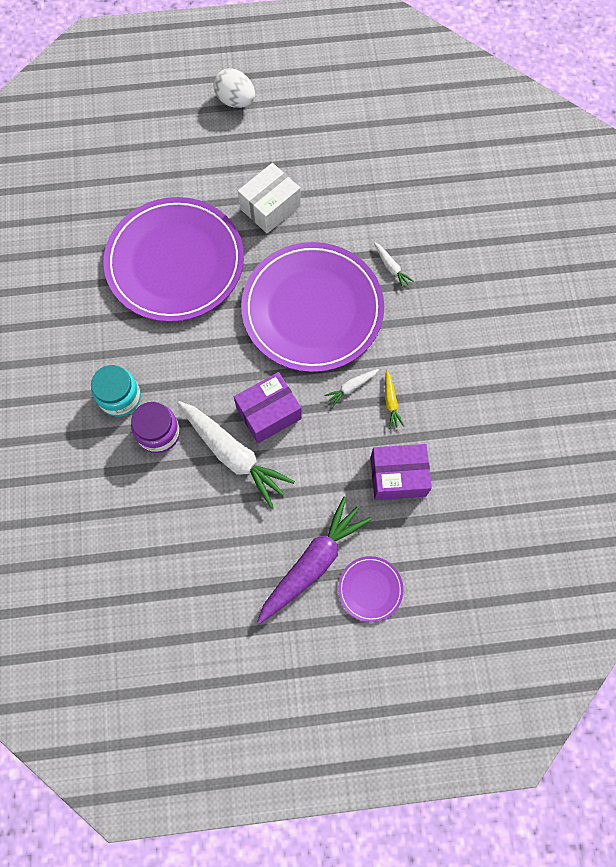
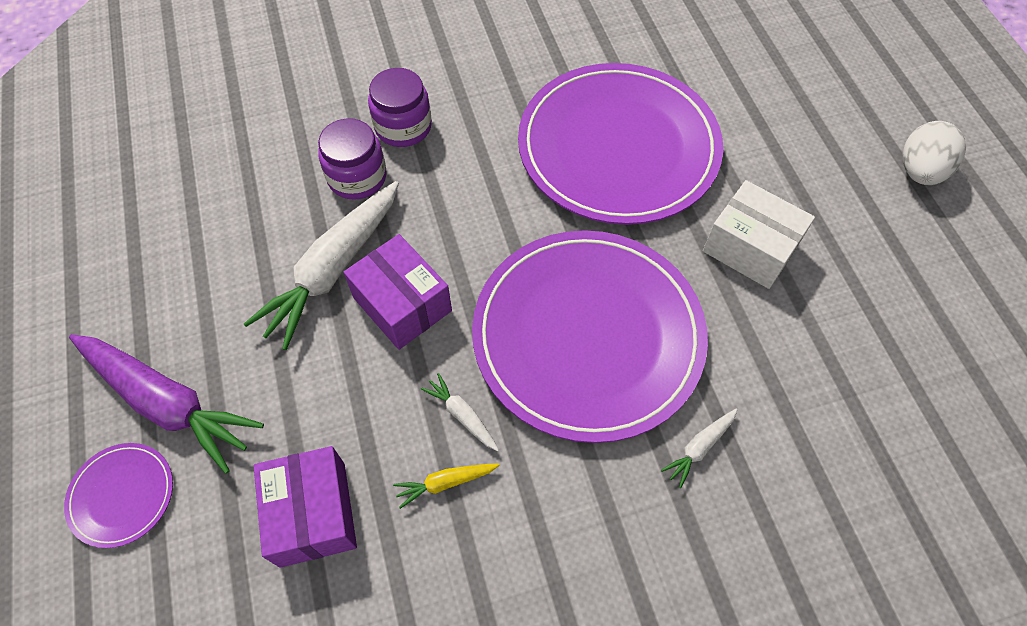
camera: 80 degrees right, 10 degrees down
(120, 397) = (403, 127): turquoise jar -> purple jar

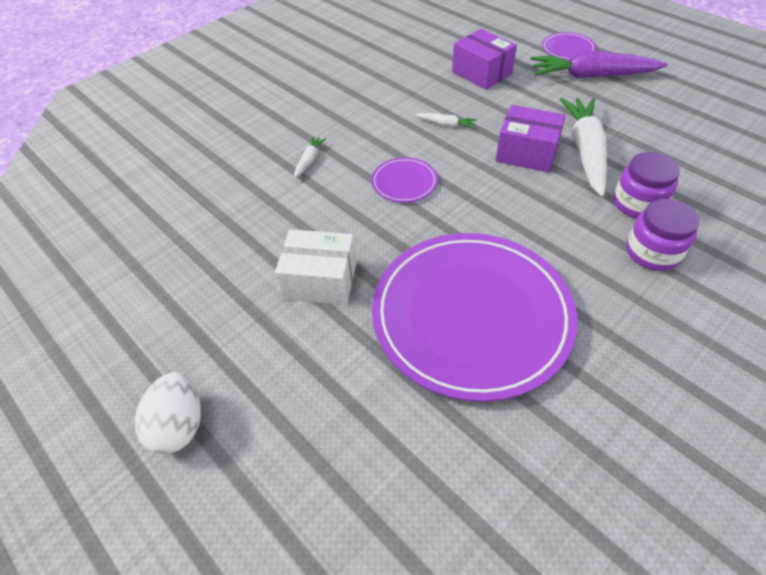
camera: 155 degrees right, 10 degrees down
(445, 483) = (432, 101): yellow carrot -> none
(588, 336) = (404, 182): purple plate -> purple plate, size x0.41

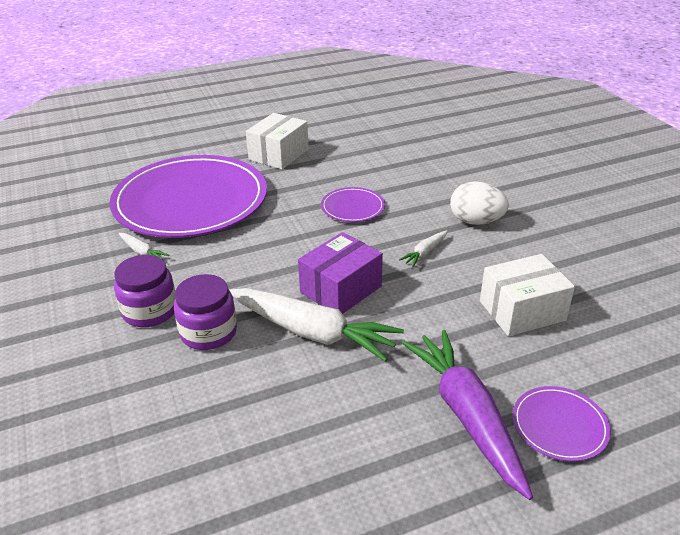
camera: 110 degrees right, 15 degrees down
(179, 425) = (221, 106): white egg -> white egg (476, 221)
(309, 160) = (417, 170): white carrot -> white carrot (142, 252)
(482, 73) = (522, 311): purple box -> white box
(591, 76) = (467, 415): purple carrot -> purple carrot turned 45 degrees counterclockwise

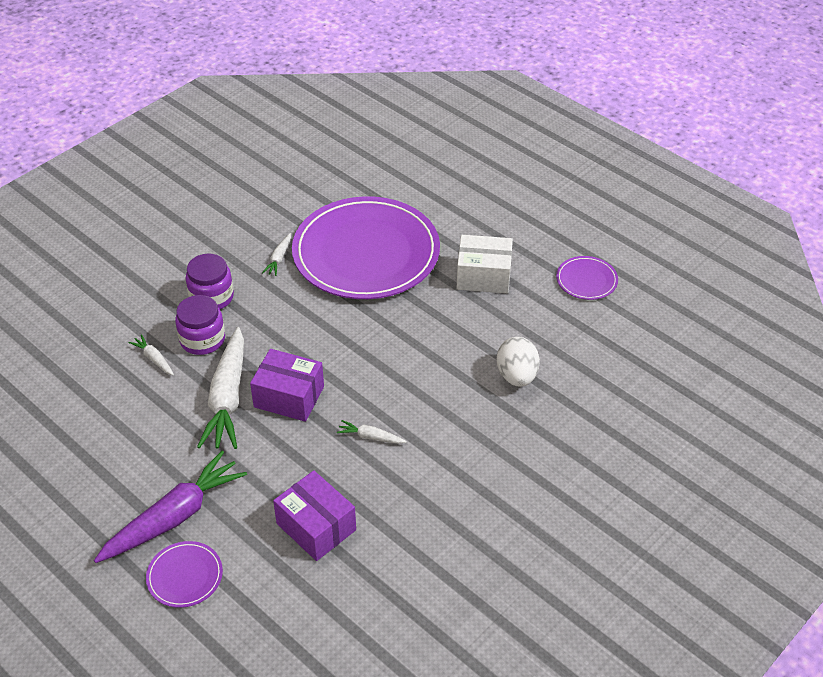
camera: 65 degrees right, 10 degrees up
(205, 380) = (154, 359): none -> white carrot
(352, 207) = (418, 363): purple plate -> purple plate (586, 280)
(476, 221) = (444, 462): white egg -> white egg (516, 376)
(522, 311) = (316, 527): white box -> purple box

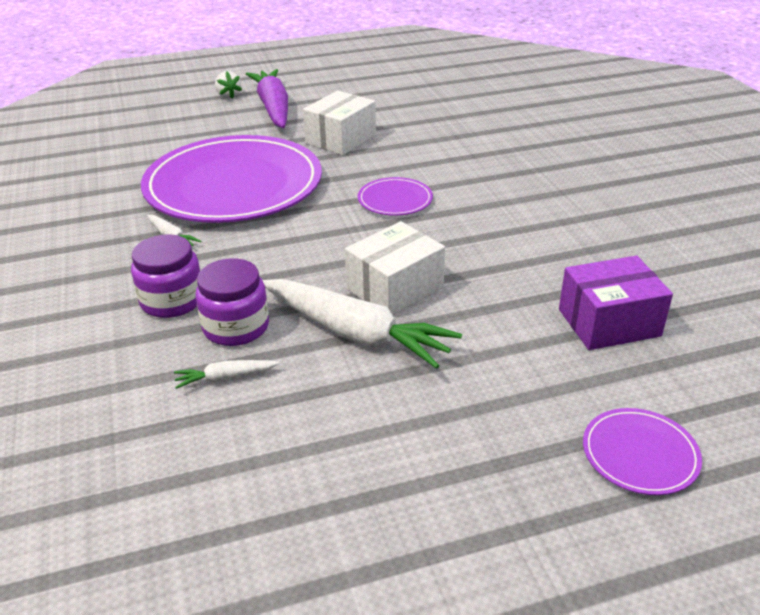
camera: 60 degrees left, 10 degrees down
(174, 517) = (528, 436): purple carrot -> purple carrot (273, 108)
(289, 397) = (395, 288): purple box -> white box
(370, 437) = (499, 252): white carrot -> none
(509, 174) = (228, 95): none -> white strawberry
(516, 376) = (482, 158): white egg -> none
(586, 280) = (398, 101): purple plate -> purple plate (395, 200)

